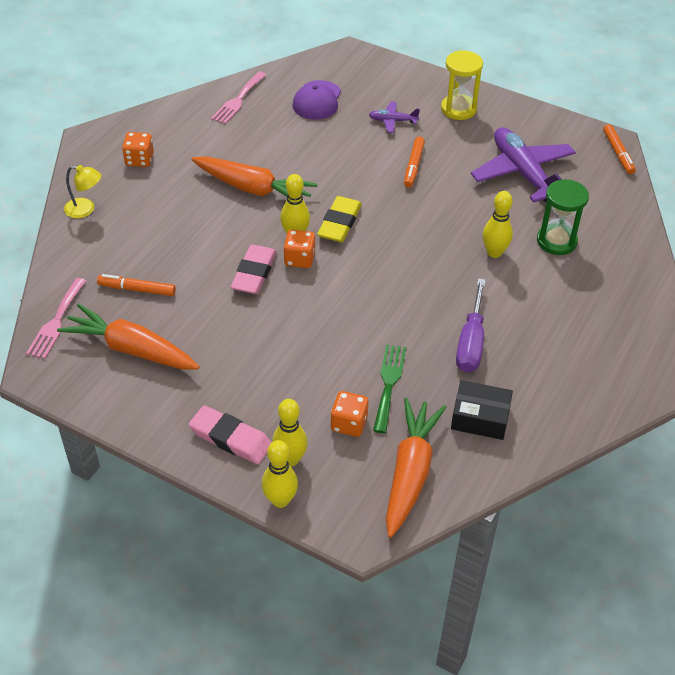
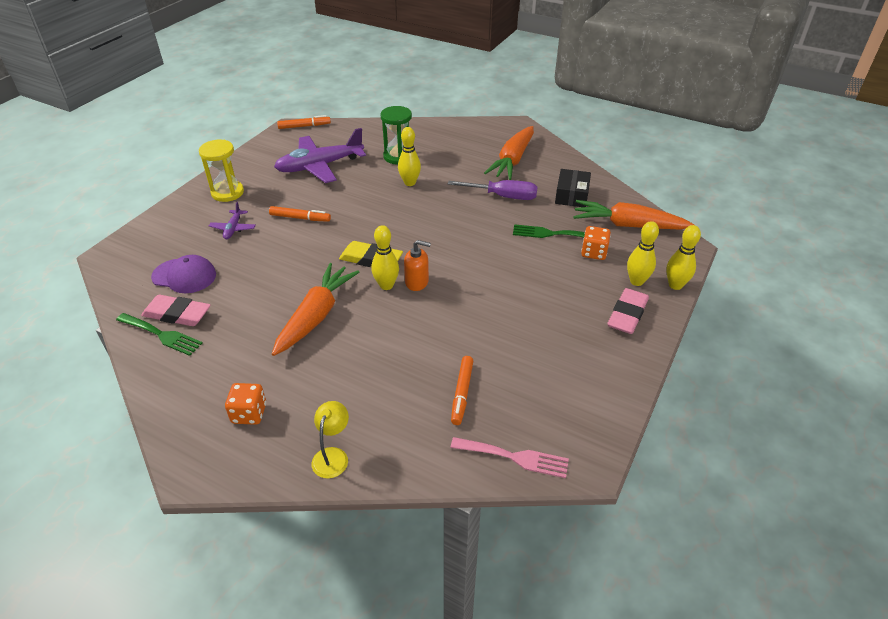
camera: 90 degrees left, 5 degrees down
(131, 349) = (542, 389): orange carrot -> orange carrot (512, 160)
(238, 100) = (162, 335): pink fork -> green fork
(254, 273) = (435, 310): pink eraser -> pink eraser (177, 314)
(299, 259) = (417, 282): orange dice -> orange soap dispenser

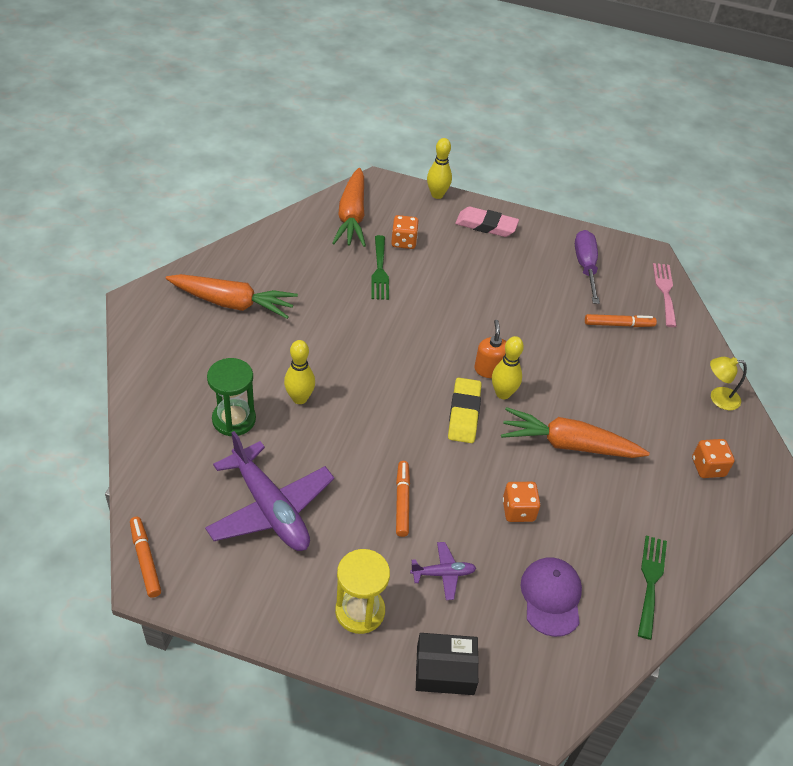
camera: 105 degrees left, 5 degrees up
(177, 314) = (615, 578): pink eraser -> none
(265, 273) = (518, 510): none -> orange dice
(502, 196) = (316, 309): purple screwdriver -> purple screwdriver (585, 267)
(571, 195) = (304, 254): black box -> black box (445, 670)
(636, 281) = (439, 217): yellow bowling pin -> none

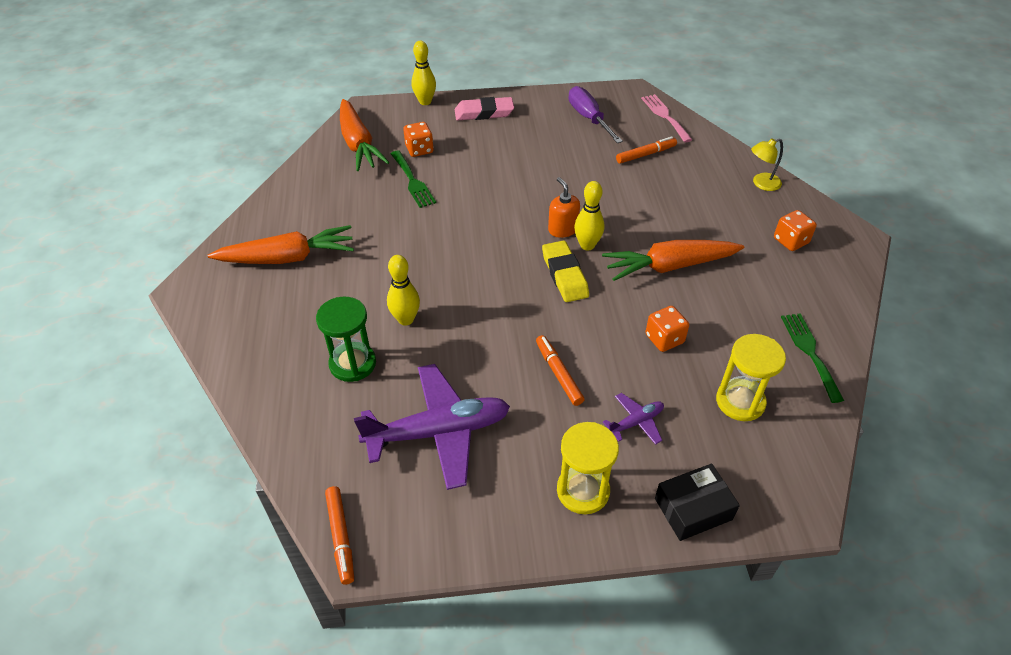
camera: 20 degrees left, 0 degrees up
(145, 560) = (341, 537): orange marker -> orange marker turned 150 degrees counterclockwise
(270, 508) = (438, 432): purple plane -> purple plane turned 45 degrees counterclockwise
(551, 597) = (740, 401): purple cap -> yellow hourglass

